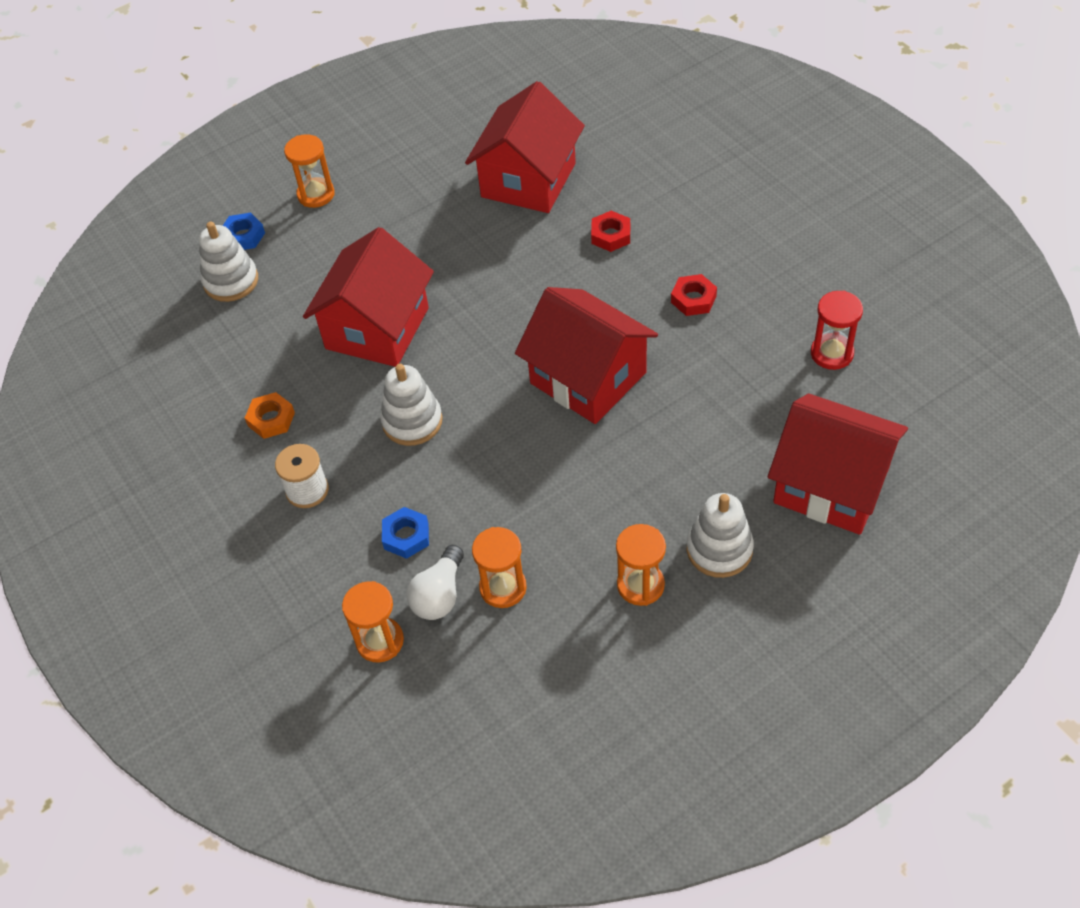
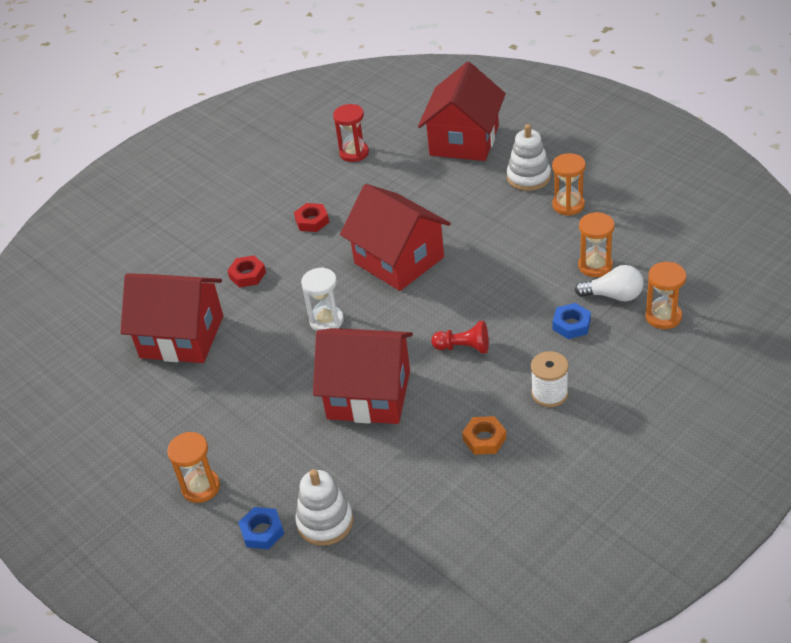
camera: 100 degrees left, 10 degrees down
(412, 421) = (464, 347): white stacking toy -> red pawn
(506, 301) = (326, 321): none -> white hourglass
(588, 378) = (399, 260): red house -> red house turned 75 degrees counterclockwise

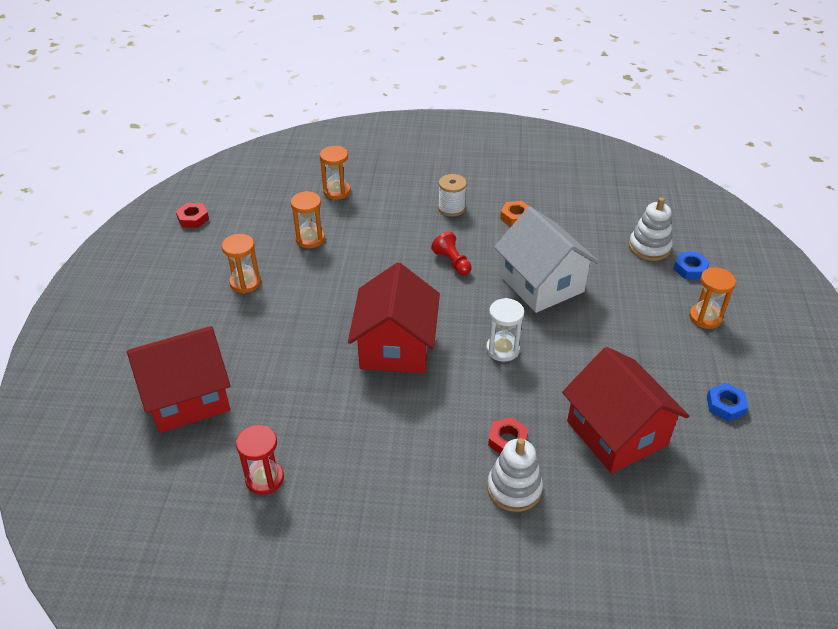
camera: 135 degrees left, 0 degrees up
(312, 221) = (397, 441): red nut -> red nut (193, 218)
(369, 395) = (541, 284): red house -> white house
(528, 177) = (221, 323): white stacking toy -> white stacking toy (514, 488)
(571, 325) = (381, 225): blue nut -> blue nut (725, 405)
(614, 295) = (335, 219): white light bulb -> none

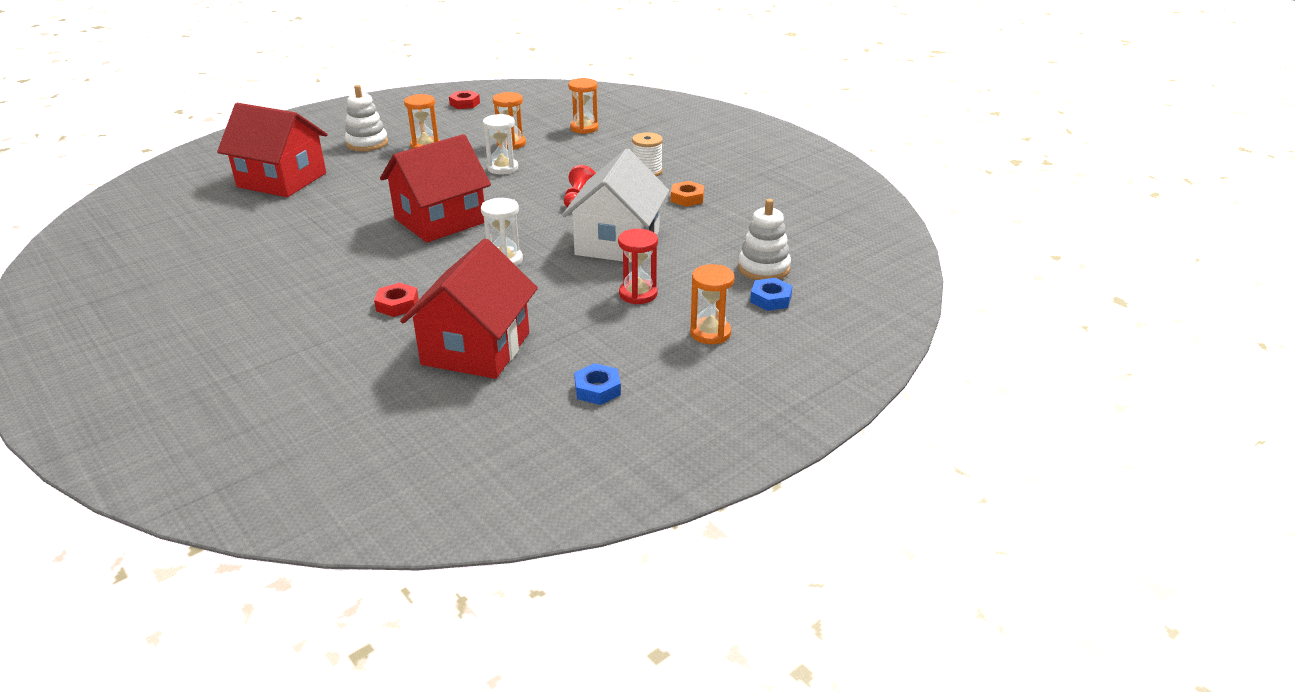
camera: 45 degrees right, 10 degrees down
(264, 479) = (236, 236): red hourglass -> red hourglass (638, 294)
(348, 267) = (503, 168): none -> white hourglass
(514, 488) = (345, 329): white stacking toy -> white stacking toy (367, 143)

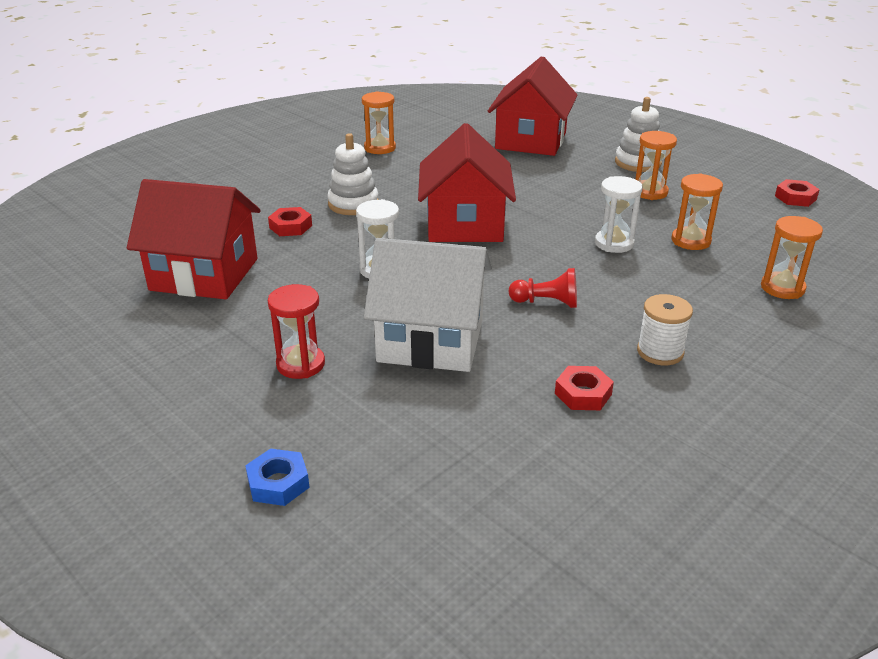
camera: 85 degrees right, 0 degrees up
(440, 220) = (465, 224): red house -> red house turned 45 degrees clockwise
(597, 389) = (109, 350): blue nut -> none
(687, 198) = (583, 394): orange nut -> red nut
(710, 333) = (200, 426): orange hourglass -> orange hourglass (380, 148)
(764, 268) = (369, 476): white stacking toy -> white stacking toy (353, 204)

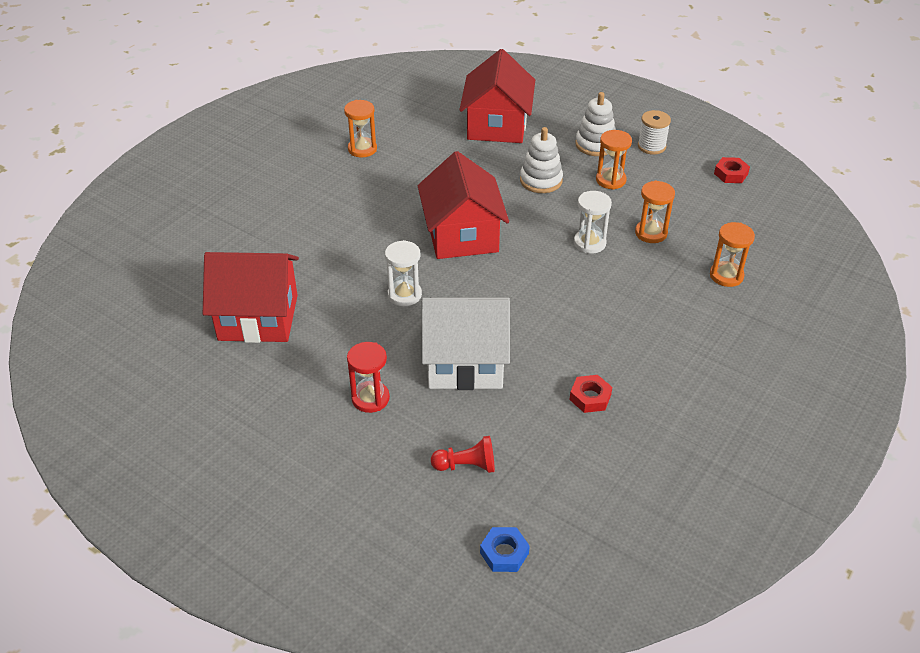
camera: 10 degrees left, 10 degrees up
(278, 483) = (389, 504): blue nut -> blue nut (504, 553)
(290, 227) = (313, 255): red nut -> none
(353, 204) = (359, 222): white stacking toy -> white stacking toy (541, 180)
(546, 302) = (547, 313): red pawn -> red pawn (466, 466)
(660, 352) = (641, 351): white spool -> white spool (651, 146)

